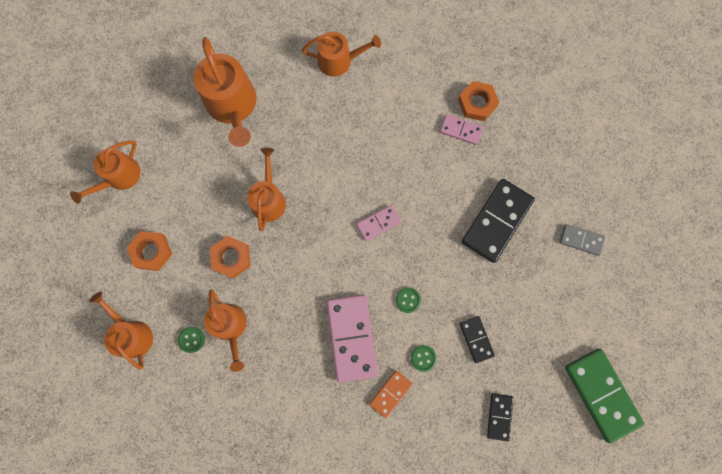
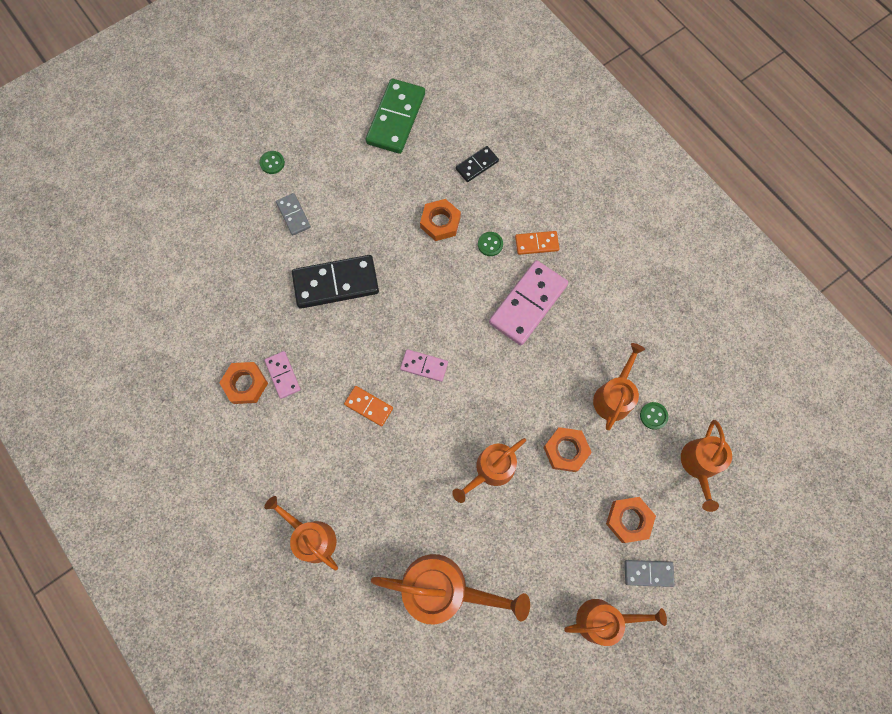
camera: 135 degrees left, 5 degrees down
(112, 230) = (648, 573): none -> grey domino
(233, 105) = (443, 589): orange watering can -> orange watering can turned 75 degrees clockwise
(386, 164) = (369, 406): none -> orange domino
(408, 300) = (460, 291): green button -> green button (272, 163)
(476, 339) = (440, 222): black domino -> orange nut

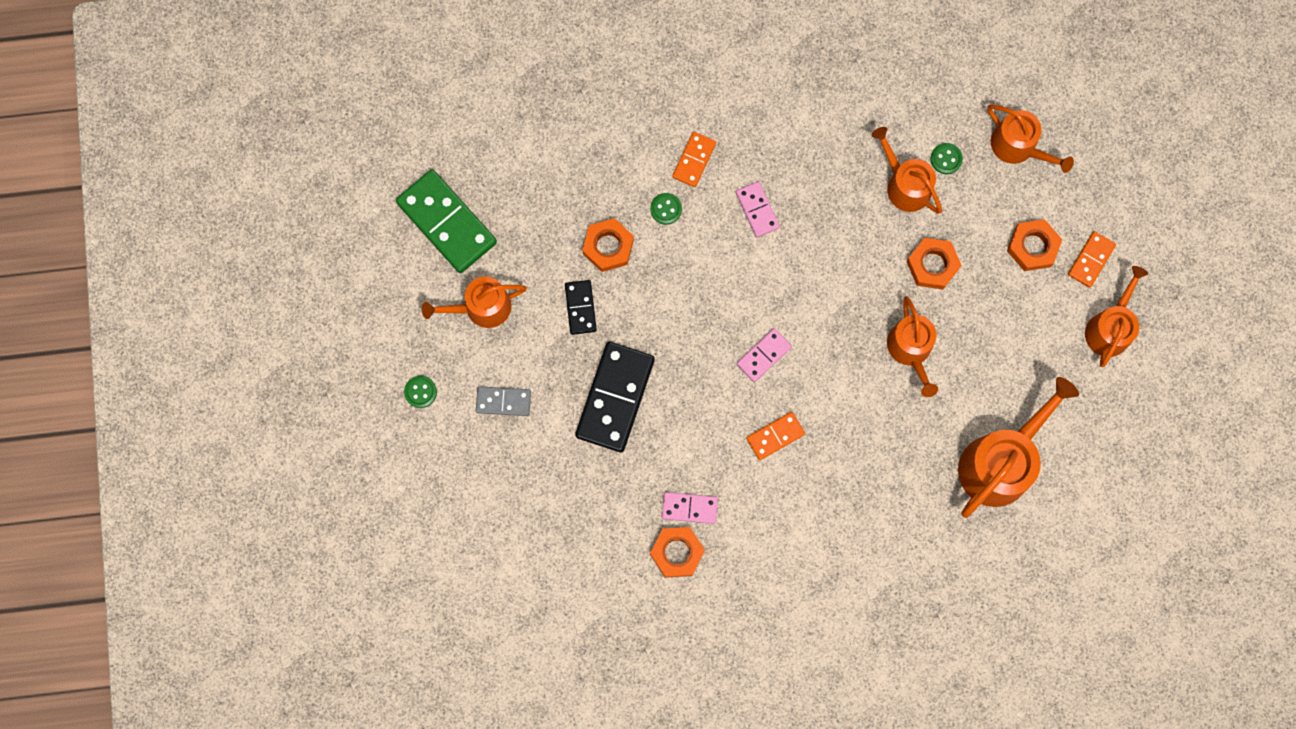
camera: 60 degrees left, 5 degrees up
(311, 537) = (879, 564): orange watering can -> orange watering can (482, 307)
(477, 165) = (561, 168): black domino -> black domino (580, 308)
(528, 304) = (757, 210): pink domino -> pink domino, size x0.52
(648, 573) = (1091, 260): grey domino -> orange domino

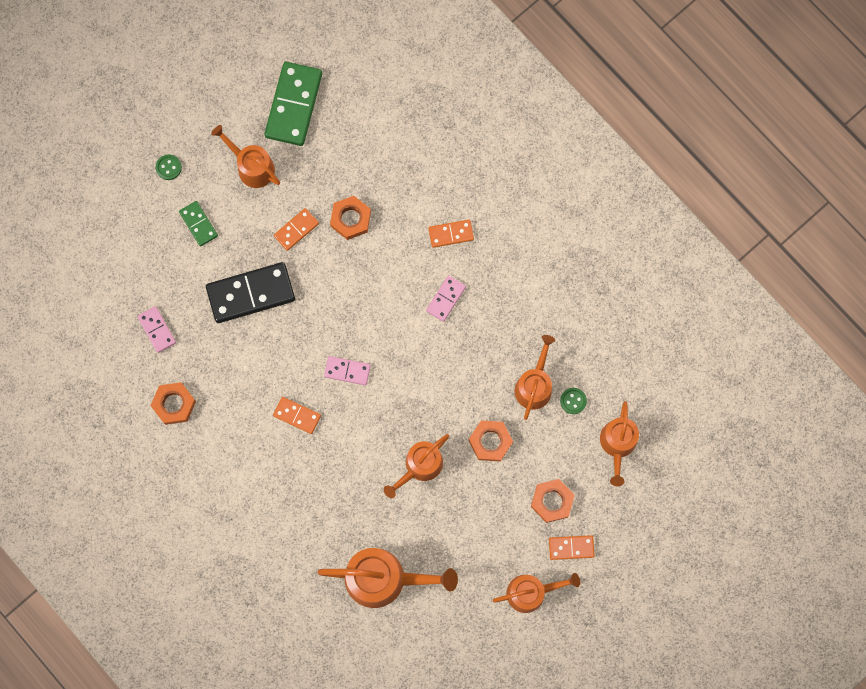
camera: 55 degrees right, 0 degrees up
(503, 401) = (198, 224): grey domino -> green domino
(580, 308) = (296, 230): black domino -> orange domino
(666, 209) = (403, 239): green button -> none
(689, 508) = (209, 392): pink domino -> pink domino (157, 330)

